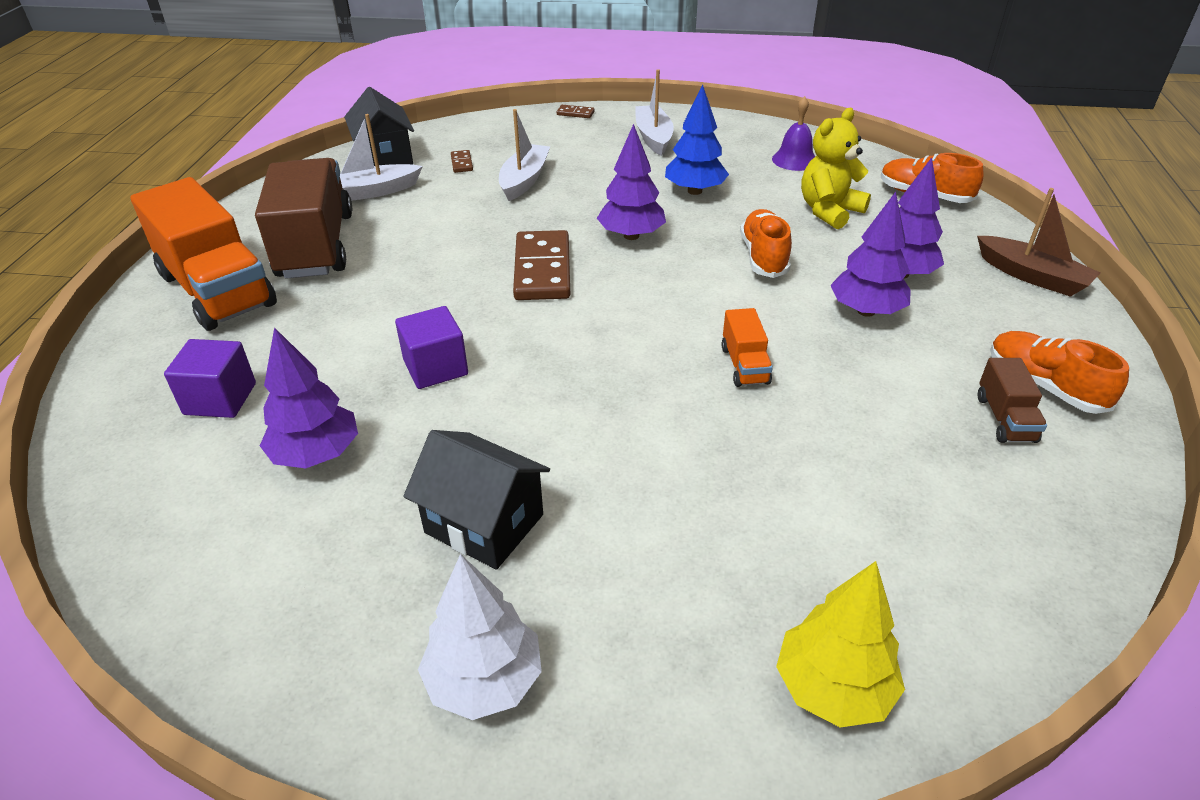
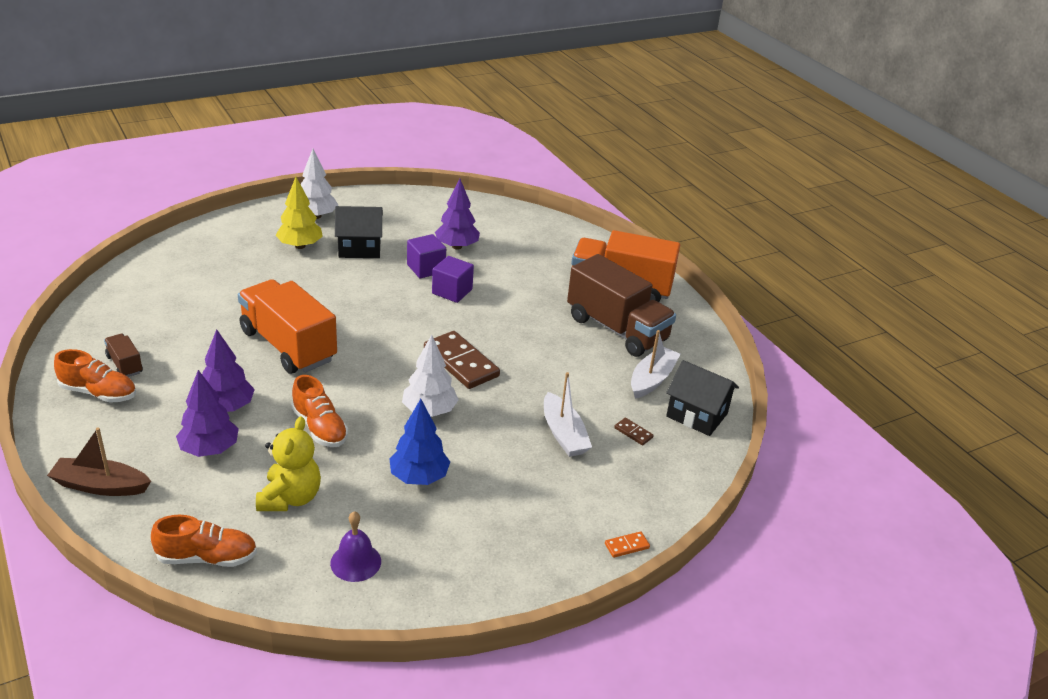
camera: 140 degrees right, 5 degrees down
(220, 399) = (529, 250): purple cube -> purple cube (426, 268)
(575, 113) = (626, 546): brown domino -> orange domino
(631, 236) = (429, 411): purple tree -> white tree
(653, 137) = (515, 539): white boat -> none
(744, 365) = (288, 346): orange truck -> orange truck, size x2.27
(833, 688) = (192, 247): yellow tree -> yellow tree (300, 246)

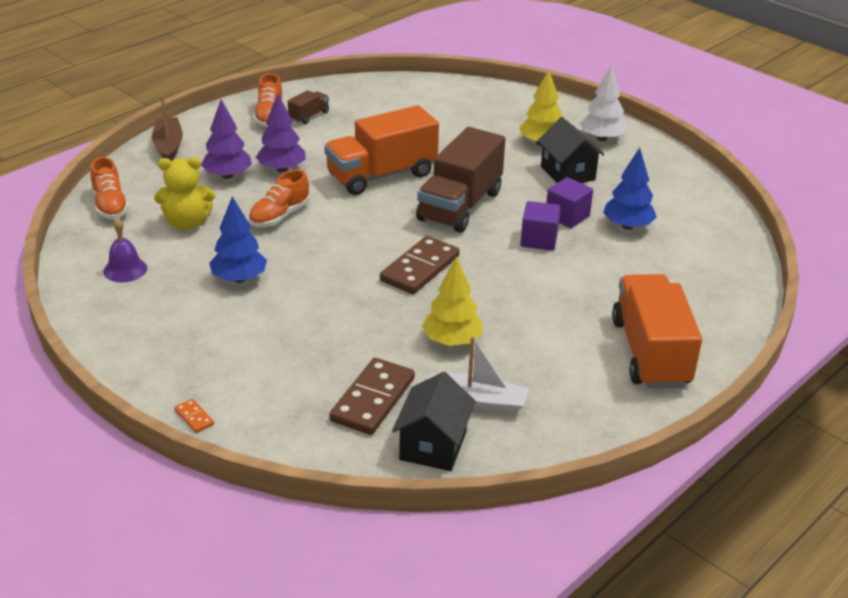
camera: 75 degrees right, 0 degrees up
(288, 346) = (381, 175): orange truck -> orange truck turned 150 degrees counterclockwise
(429, 411) = (334, 265): white tree -> none
(457, 246) = (627, 226): purple tree -> blue tree
(563, 434) = (344, 351): white boat -> none
(571, 372) = (452, 341): none -> yellow tree
(616, 329) = (559, 362): brown truck -> brown truck (460, 206)
(633, 433) = (372, 399): brown domino -> brown domino, size x2.31

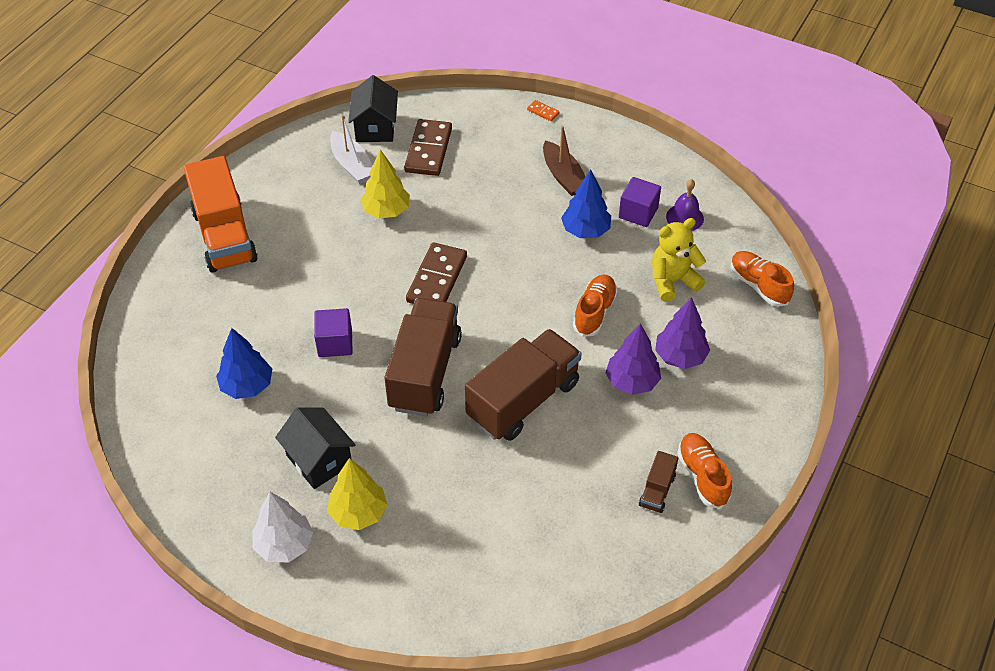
camera: 165 degrees right, 15 degrees up
(168, 146) = (773, 387): brown boat -> brown boat (563, 176)
(381, 175) = (523, 400): orange truck -> brown truck
(479, 402) = (352, 165): white boat -> white boat turned 120 degrees counterclockwise
(567, 216) = (311, 385): purple cube -> purple cube (638, 213)

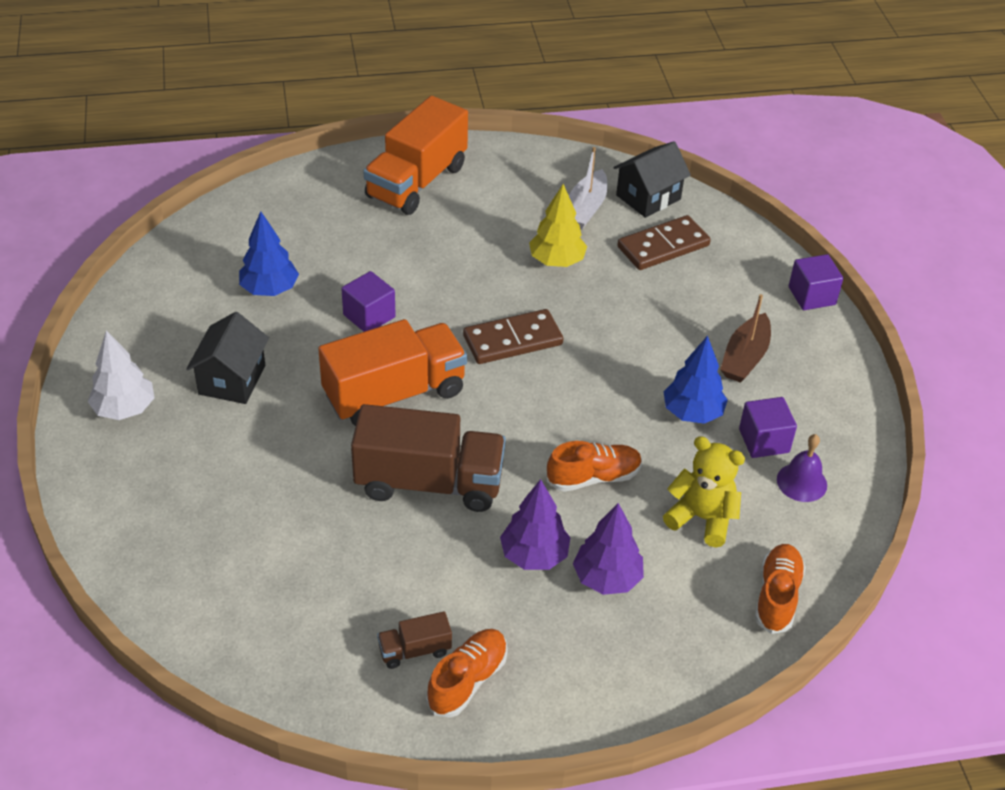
camera: 50 degrees right, 5 degrees down
(358, 513) = (197, 438): yellow tree -> none
(425, 372) = (394, 394): brown truck -> orange truck
(543, 112) = (812, 296): orange domino -> purple cube

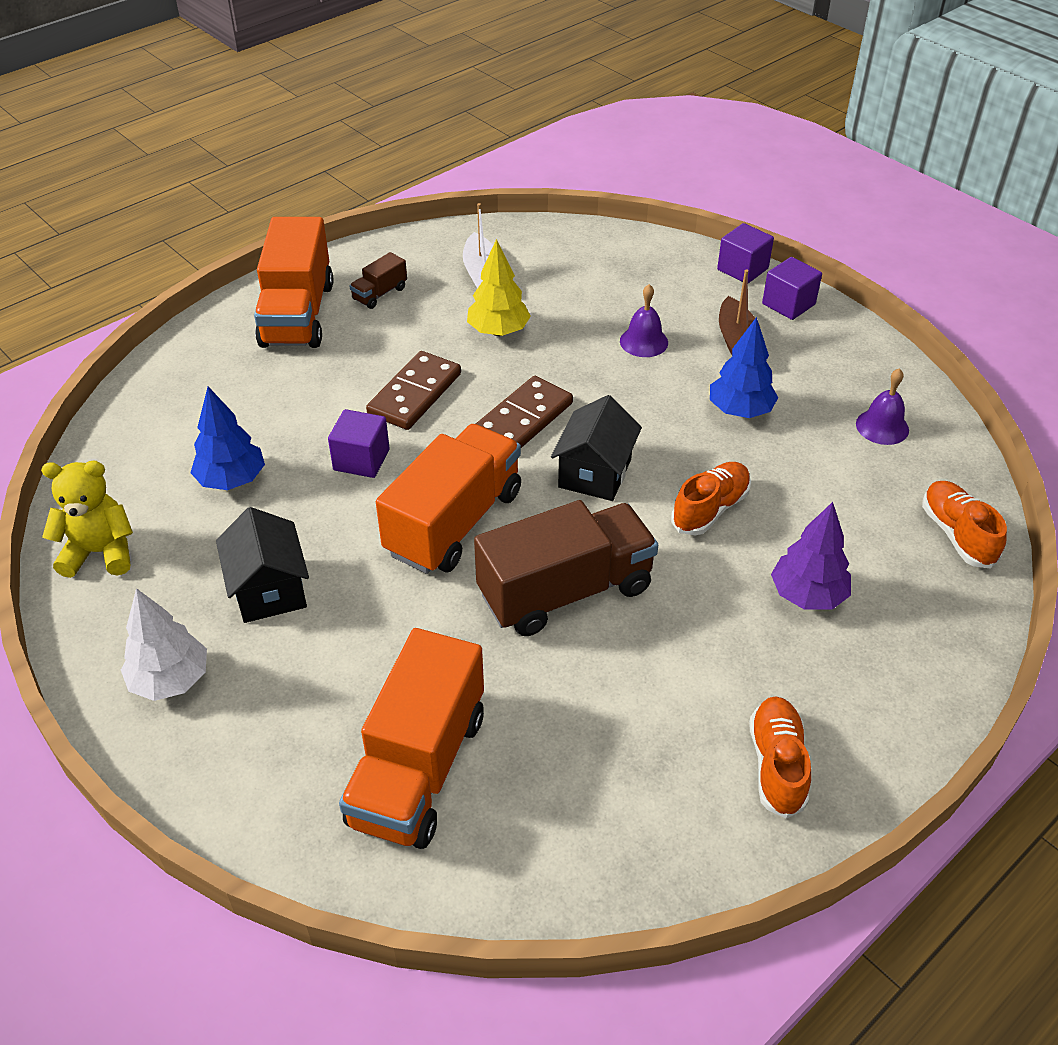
camera: 30 degrees left, 0 degrees up
(228, 548) = (418, 768): none -> orange truck
(415, 650) = (701, 764): brown truck -> brown truck (380, 294)
(534, 555) = (725, 609): purple tree -> none
(648, 197) = (530, 243): black house -> black house (595, 473)
(663, 246) = (581, 279): brown domino -> brown domino (415, 394)
(666, 321) = (644, 341): none -> purple bell
(702, 518) = (834, 498): yellow teddy bear -> yellow teddy bear (100, 552)
(764, 441) = (820, 406): purple cube -> purple cube (788, 304)

